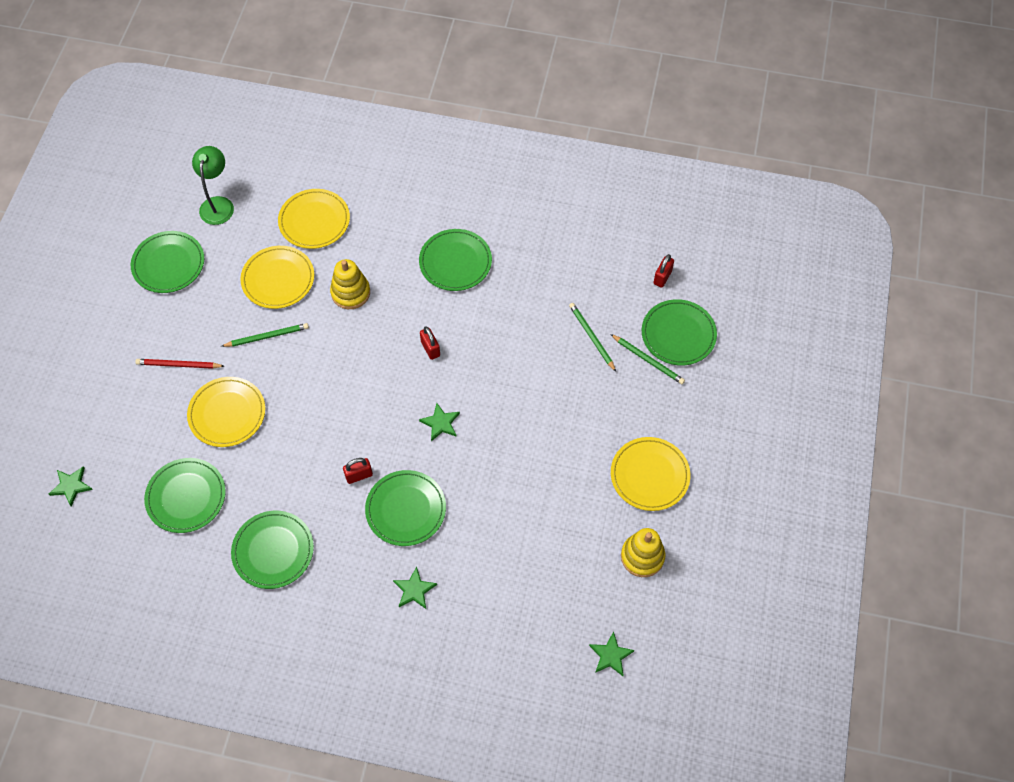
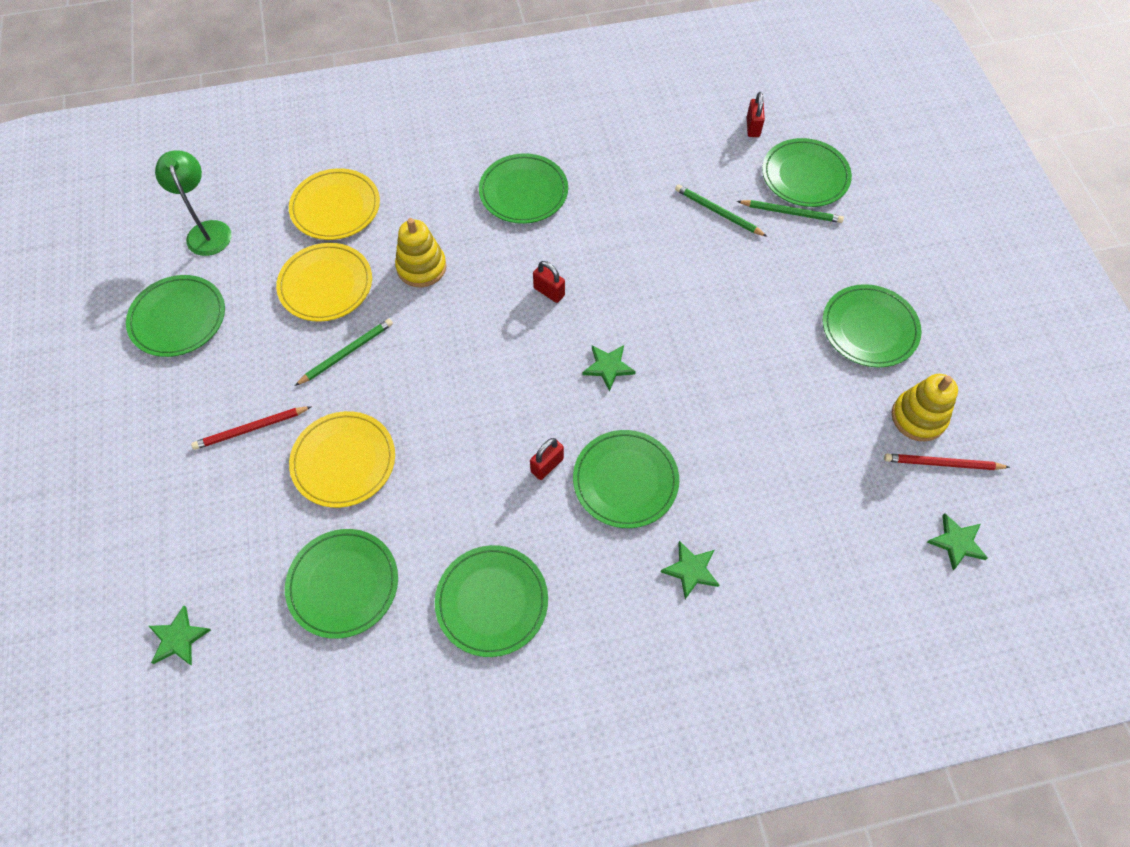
camera: 25 degrees left, 0 degrees up
(637, 597) = (942, 464): none -> red pencil
(649, 475) = (869, 328): yellow plate -> green plate

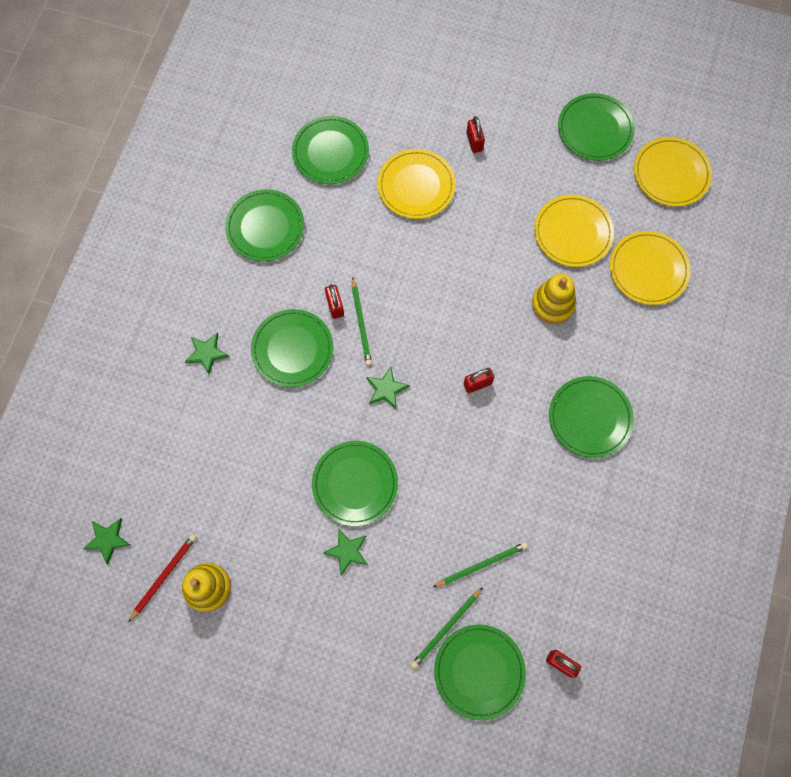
camera: 120 degrees right, 10 degrees up
(178, 638) = (353, 58): green star -> green star (347, 551)
(207, 230) = (671, 174): green lamp -> yellow plate
(251, 429) = (474, 142): red pencil -> red padlock
(346, 353) = (502, 222): green pencil -> green pencil (361, 323)
(869, 328) = (300, 609): green plate -> green plate (355, 484)

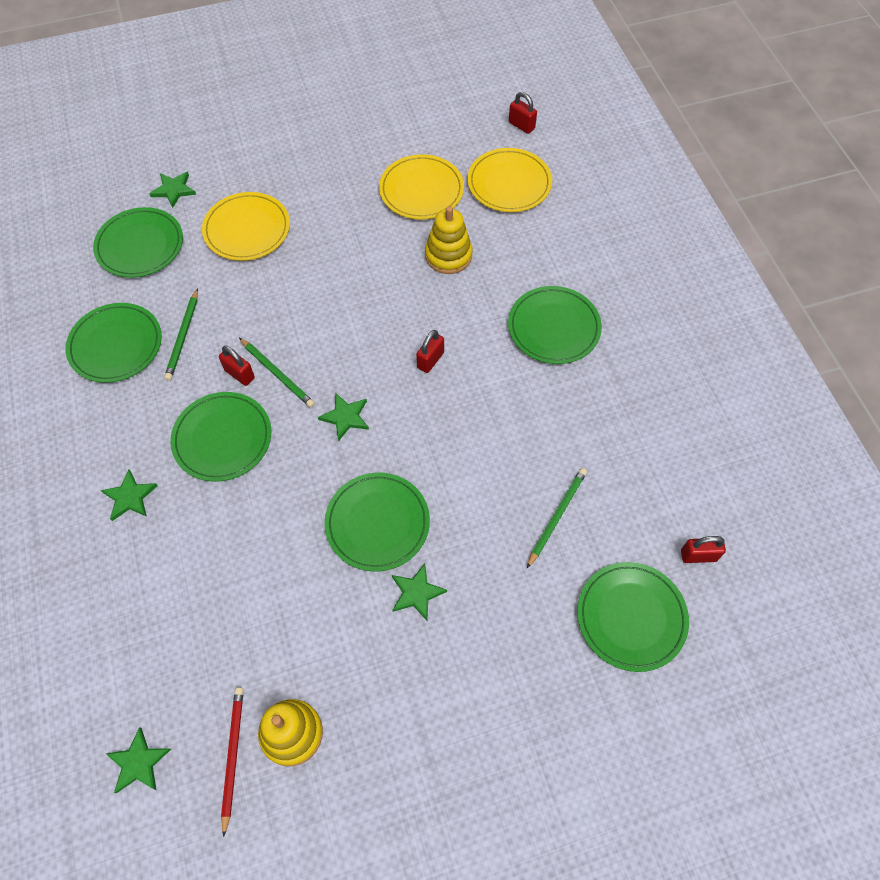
camera: 35 degrees left, 10 degrees down
(384, 117) = (174, 190): none -> green star
(446, 628) = (569, 599): green pencil -> green pencil (183, 336)
(474, 142) = (277, 166): red padlock -> red padlock (521, 125)
(595, 129) = (379, 103): green plate -> none
(671, 174) = (470, 103): yellow plate -> none

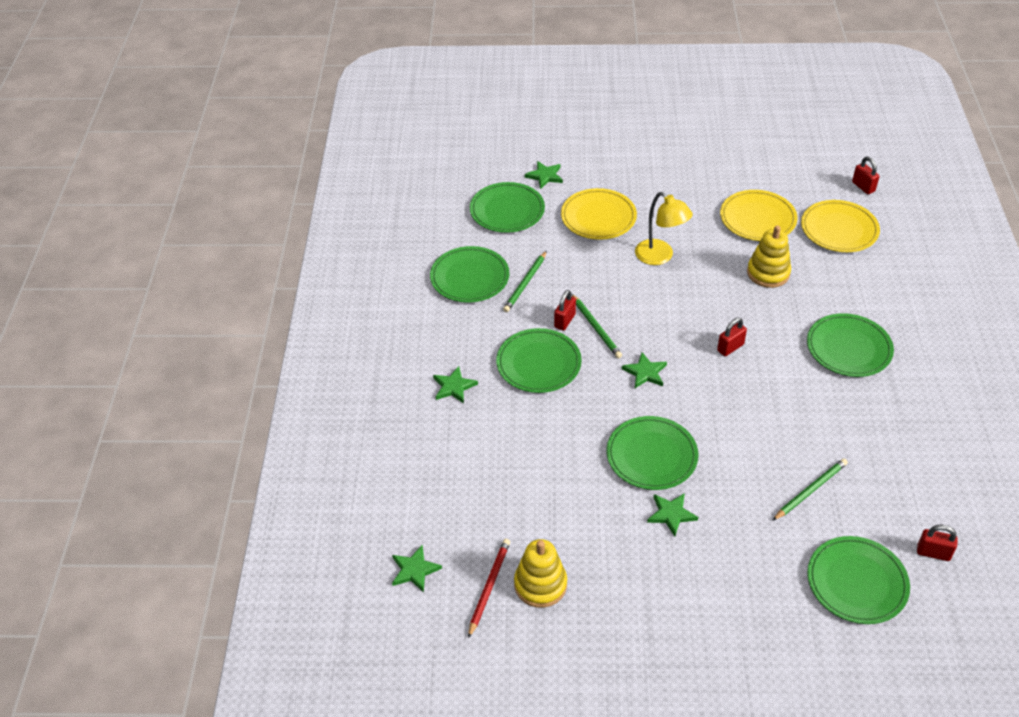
camera: 20 degrees right, 15 degrees down
(239, 374) = (564, 321): red padlock -> red padlock turned 60 degrees clockwise
(327, 264) = (660, 257): none -> yellow lamp

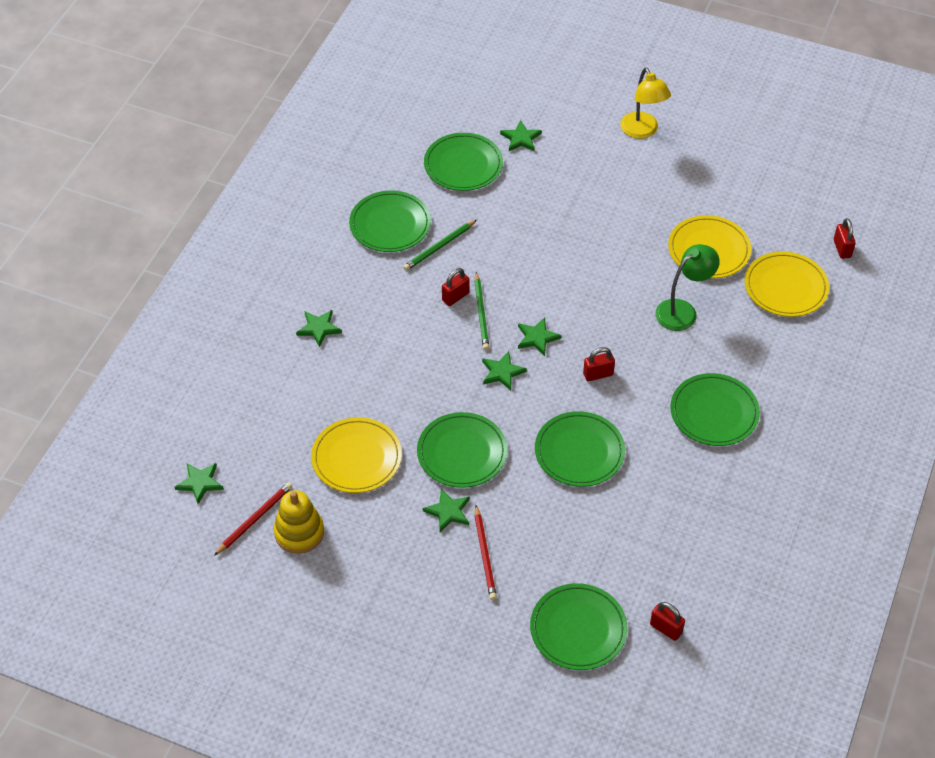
camera: 20 degrees right, 5 degrees up
(538, 363) = (408, 331): green plate -> green plate (579, 452)
(598, 217) = (549, 199): yellow plate -> yellow plate (356, 458)
(658, 333) = (537, 338): none -> green star
(660, 257) = (585, 260): yellow lamp -> yellow lamp (642, 131)
(729, 543) = (485, 555): none -> red pencil
(768, 273) = (683, 311): yellow stacking toy -> green lamp
(810, 490) = (589, 534): green pencil -> none

